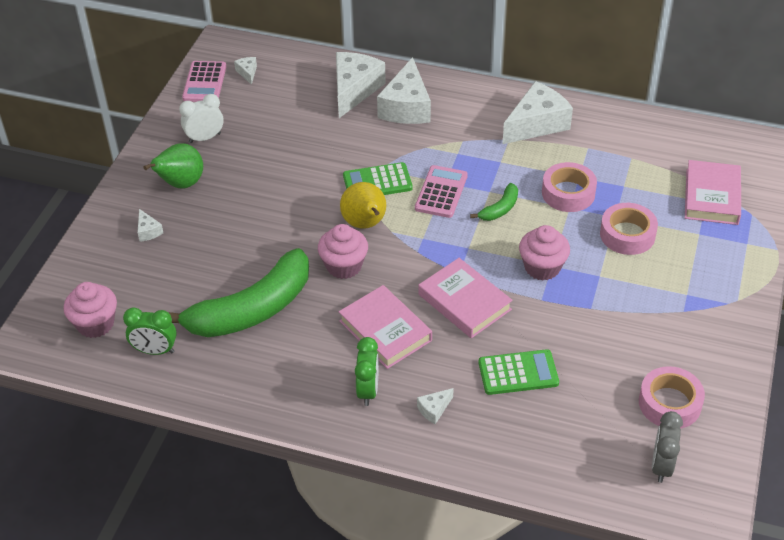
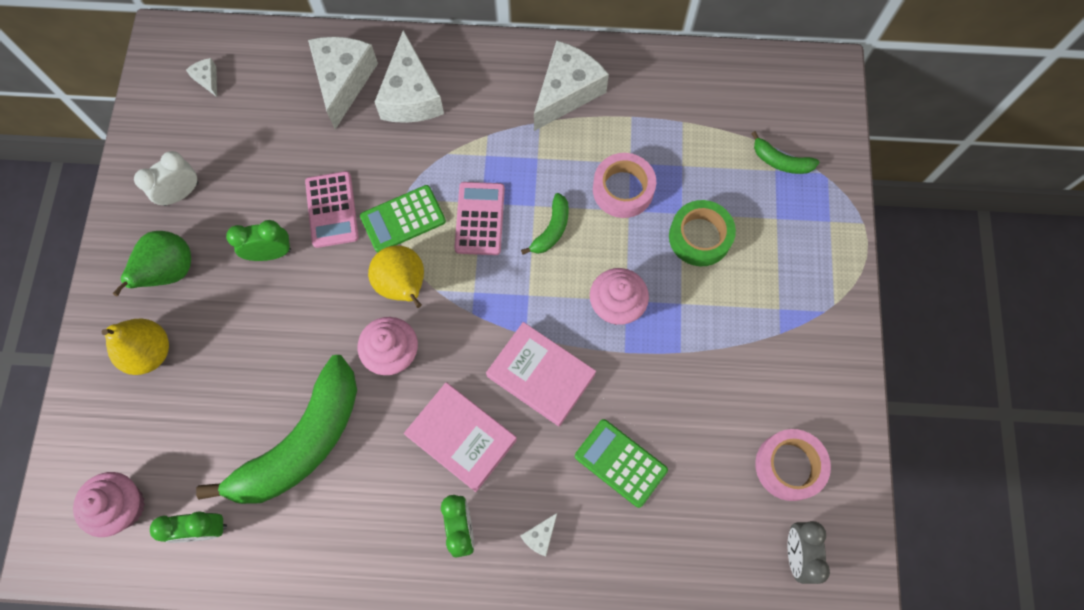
camera: 15 degrees left, 25 degrees up
(148, 231) = (149, 352): white cheese -> yellow pear
(204, 82) = (158, 105): pink calculator -> pink calculator (332, 210)
(264, 186) = (271, 253): none -> green clock
(518, 373) = (620, 463): green calculator -> green calculator turned 120 degrees counterclockwise
(627, 234) = (699, 237): pink tape -> green tape
(712, 197) = (780, 161): pink book -> green banana

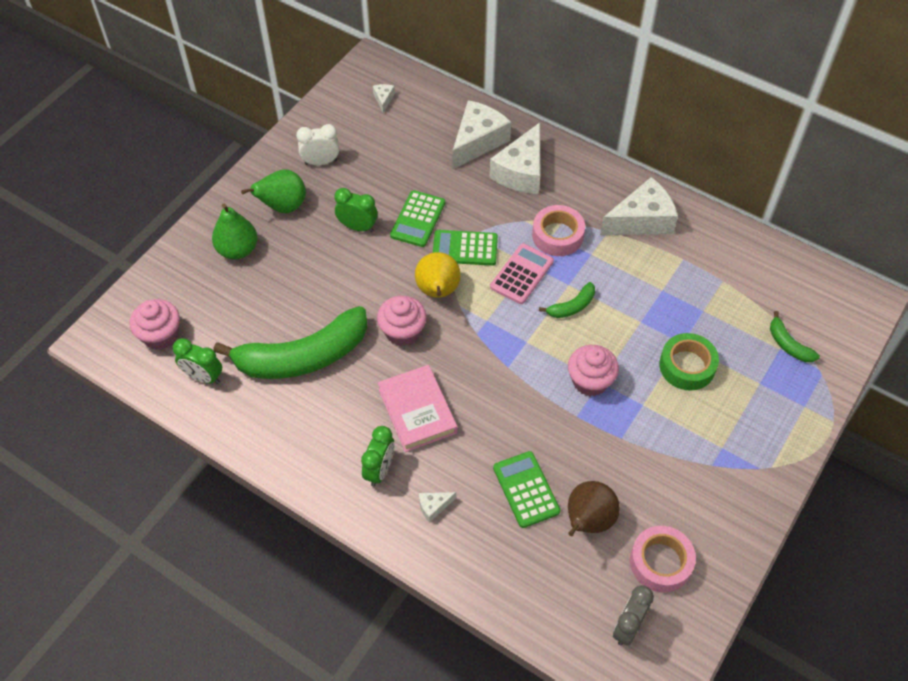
camera: 30 degrees right, 15 degrees down
(149, 352) = (238, 250): yellow pear -> green pear
(332, 210) = (418, 219): pink calculator -> green calculator
(541, 375) = (502, 400): pink book -> none
(623, 189) = (645, 305): pink tape -> pink tape (557, 235)
(698, 462) = (588, 521): none -> brown pear

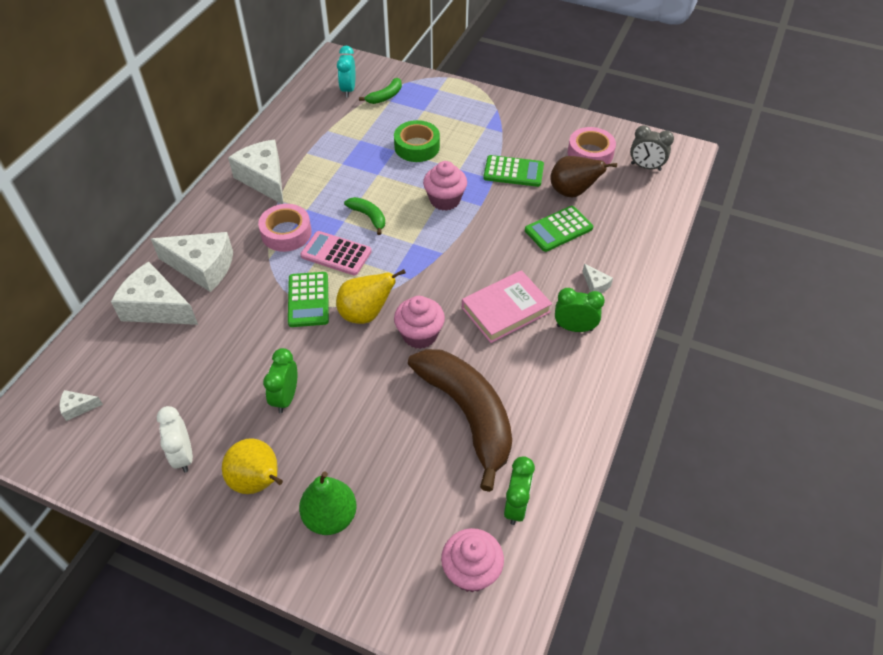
camera: 100 degrees left, 5 degrees down
(283, 207) = (258, 482): green pear -> yellow pear
(303, 357) = (468, 414): green banana -> brown banana
(418, 219) = (271, 344): green calculator -> green calculator (513, 172)
(802, 307) = (348, 90): none -> turquoise clock

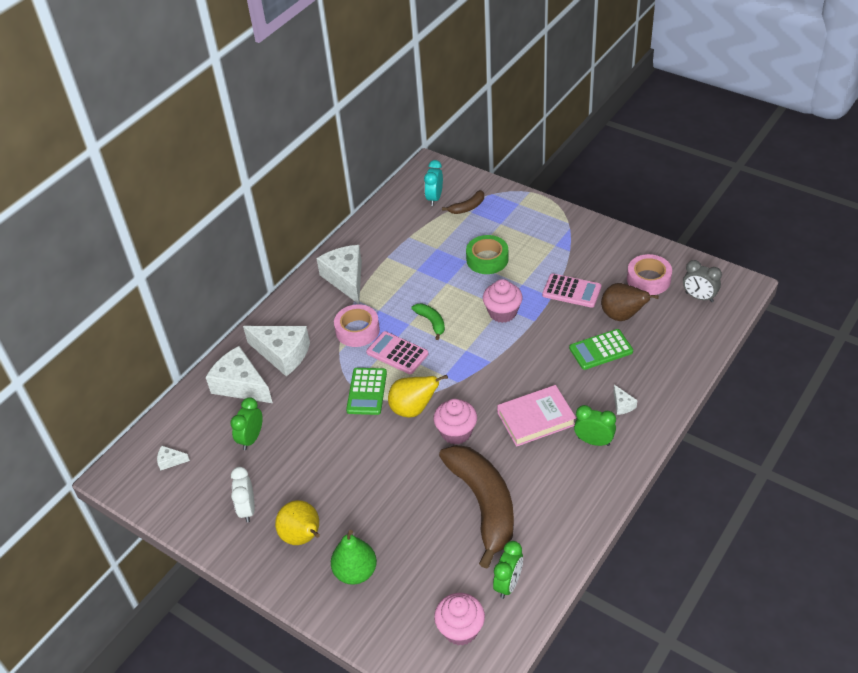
camera: 15 degrees right, 5 degrees down
(286, 397) = (335, 472): green clock -> green clock (251, 438)
(385, 96) = (467, 207): green banana -> brown banana
(513, 172) = (571, 291): green calculator -> pink calculator

